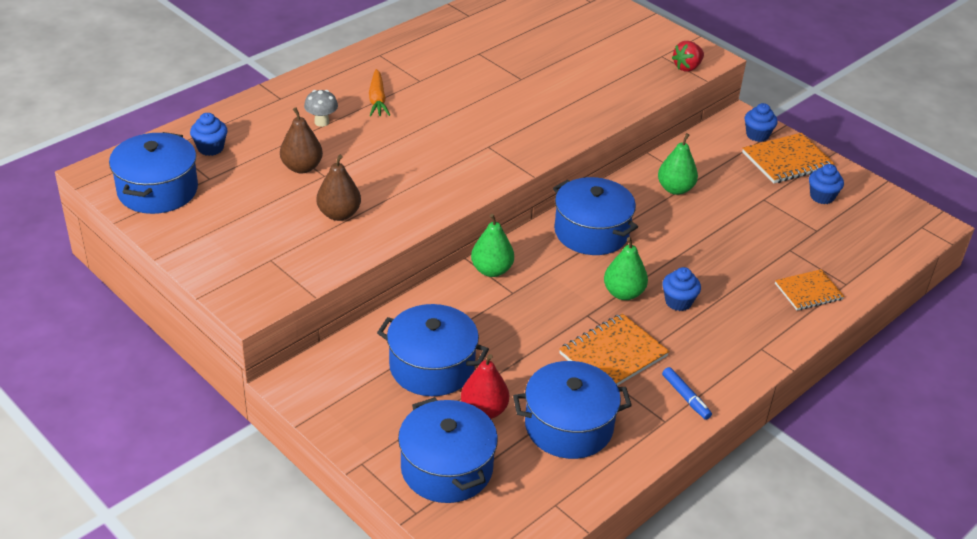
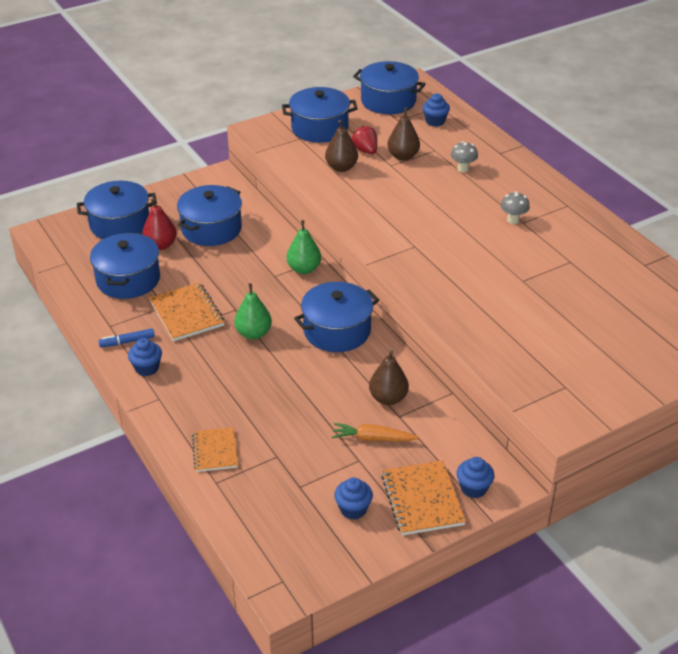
camera: 105 degrees right, 0 degrees up
(240, 244) = (319, 128): none -> blue pot
(377, 99) = (493, 197): orange carrot -> orange carrot (373, 438)
(418, 86) = (513, 220): none -> grey mushroom
(675, 189) = (388, 398): green pear -> brown pear
(678, 302) = (232, 363): blue cupcake -> blue cupcake (147, 368)
(687, 67) = (540, 401): red strawberry -> red strawberry (365, 150)

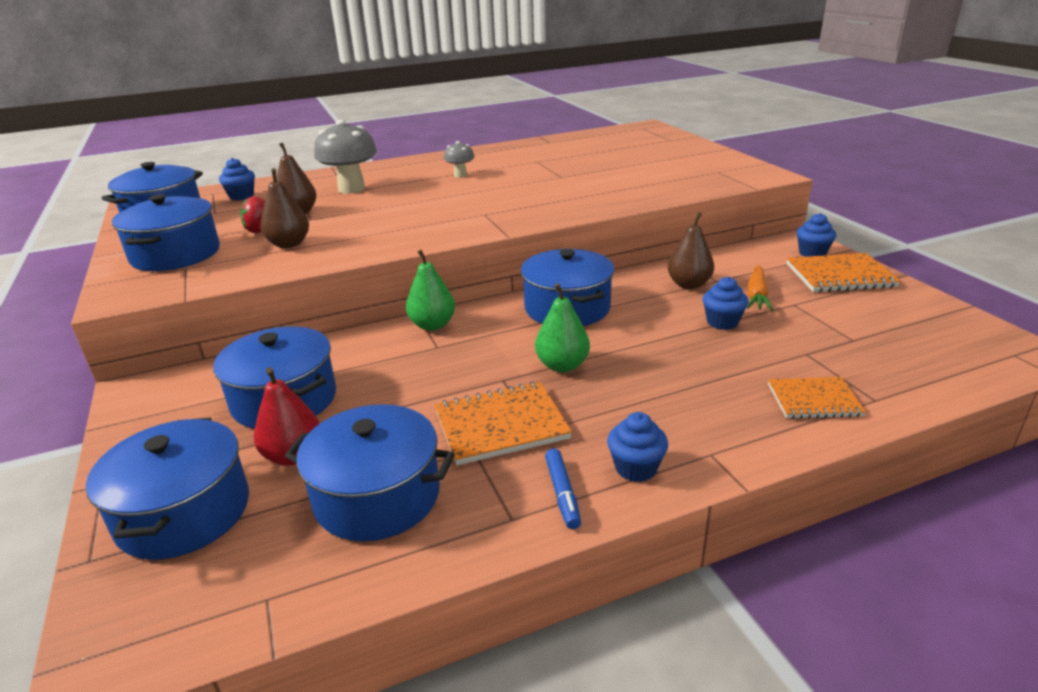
camera: 80 degrees left, 10 degrees down
(353, 509) = (873, 310): blue cupcake -> blue cupcake (722, 322)
(463, 169) = (351, 189): grey mushroom -> grey mushroom, size x1.92

